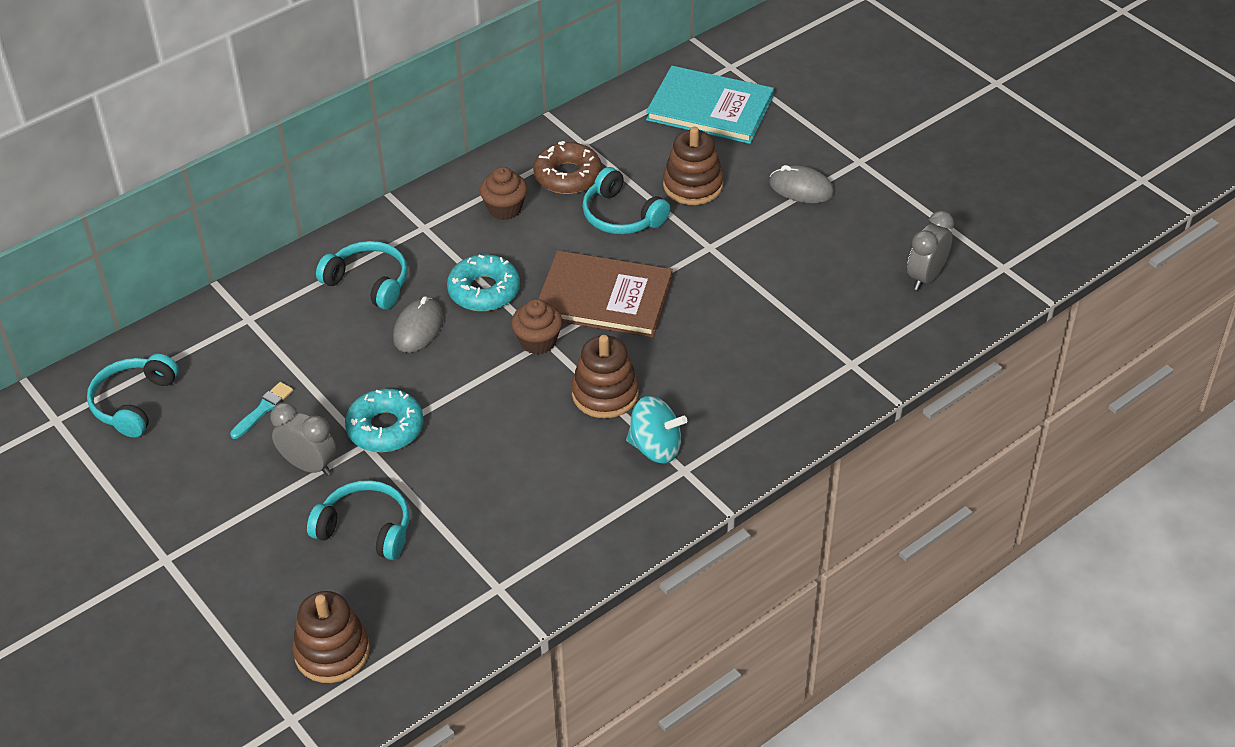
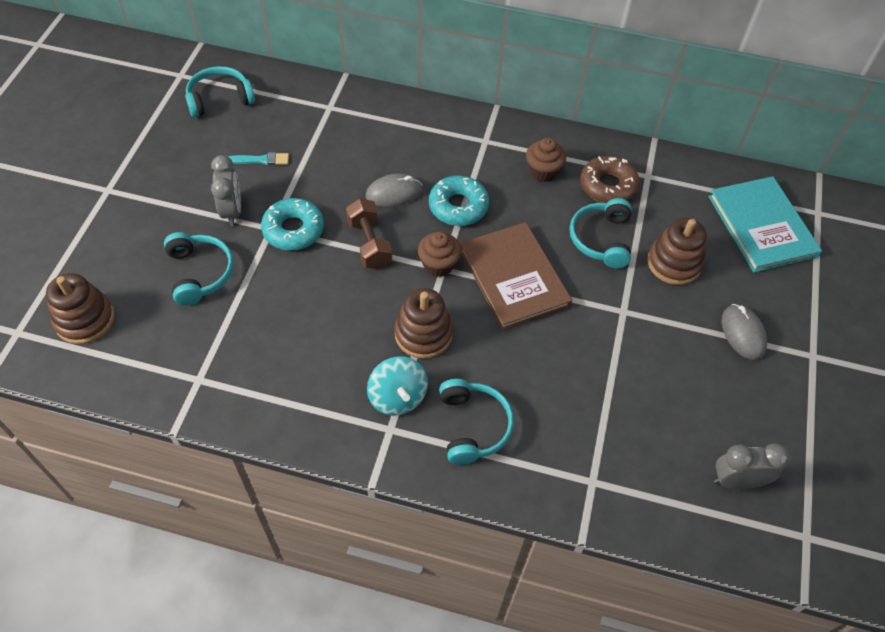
camera: 50 degrees right, 10 degrees up
(369, 282) = (411, 144): turquoise headphones -> turquoise headphones (473, 426)
(462, 379) = (369, 243): none -> brown dumbbell

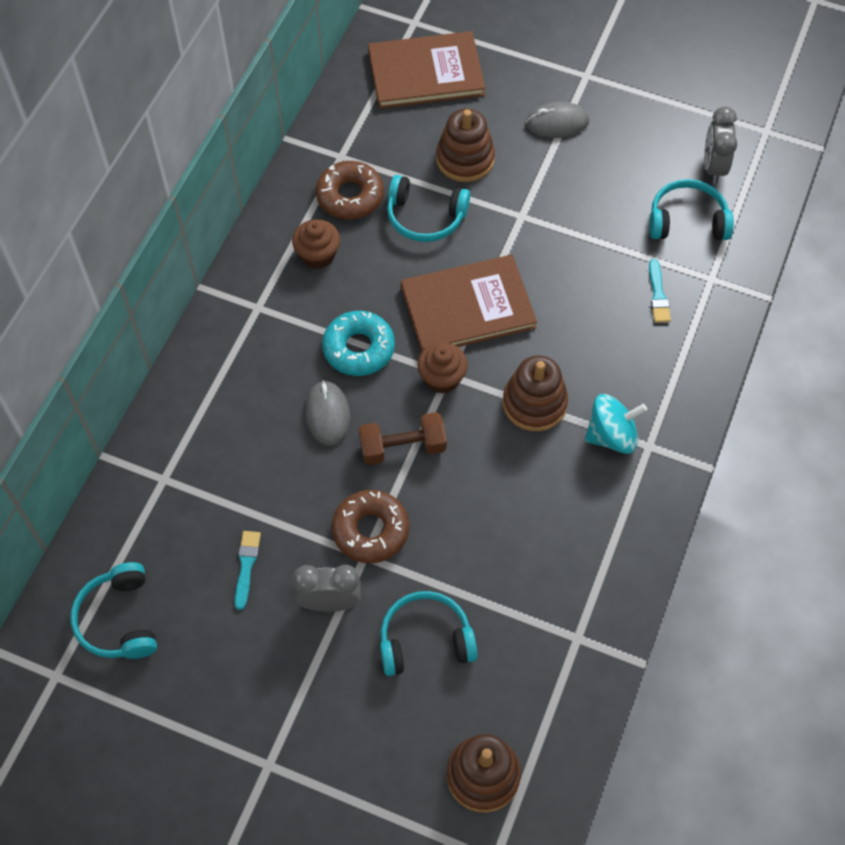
camera: 80 degrees left, 5 degrees up
(293, 230) = (370, 530): turquoise donut -> brown donut
(473, 426) = (648, 370): turquoise headphones -> turquoise headphones (687, 220)
(561, 431) = (658, 295): none -> turquoise brush
(762, 226) = (426, 73): turquoise book -> brown book

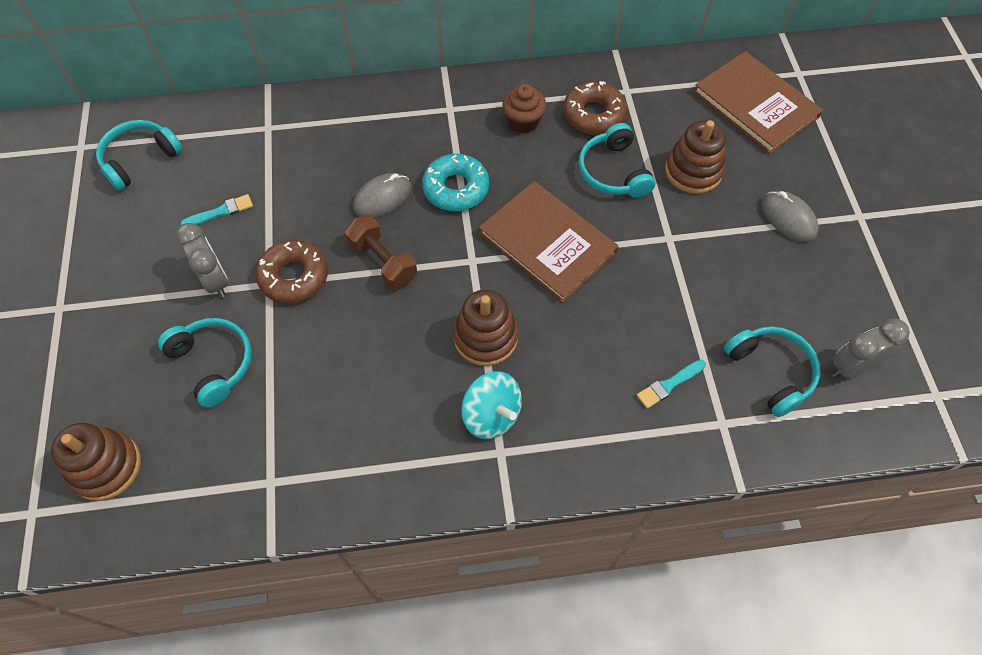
camera: 60 degrees right, 0 degrees up
(442, 378) = (465, 258): brown cupcake -> none

